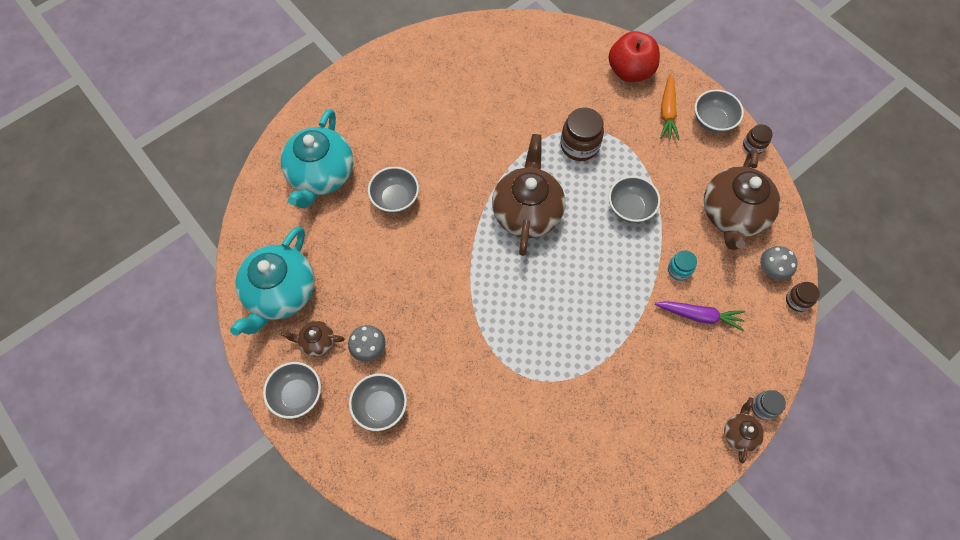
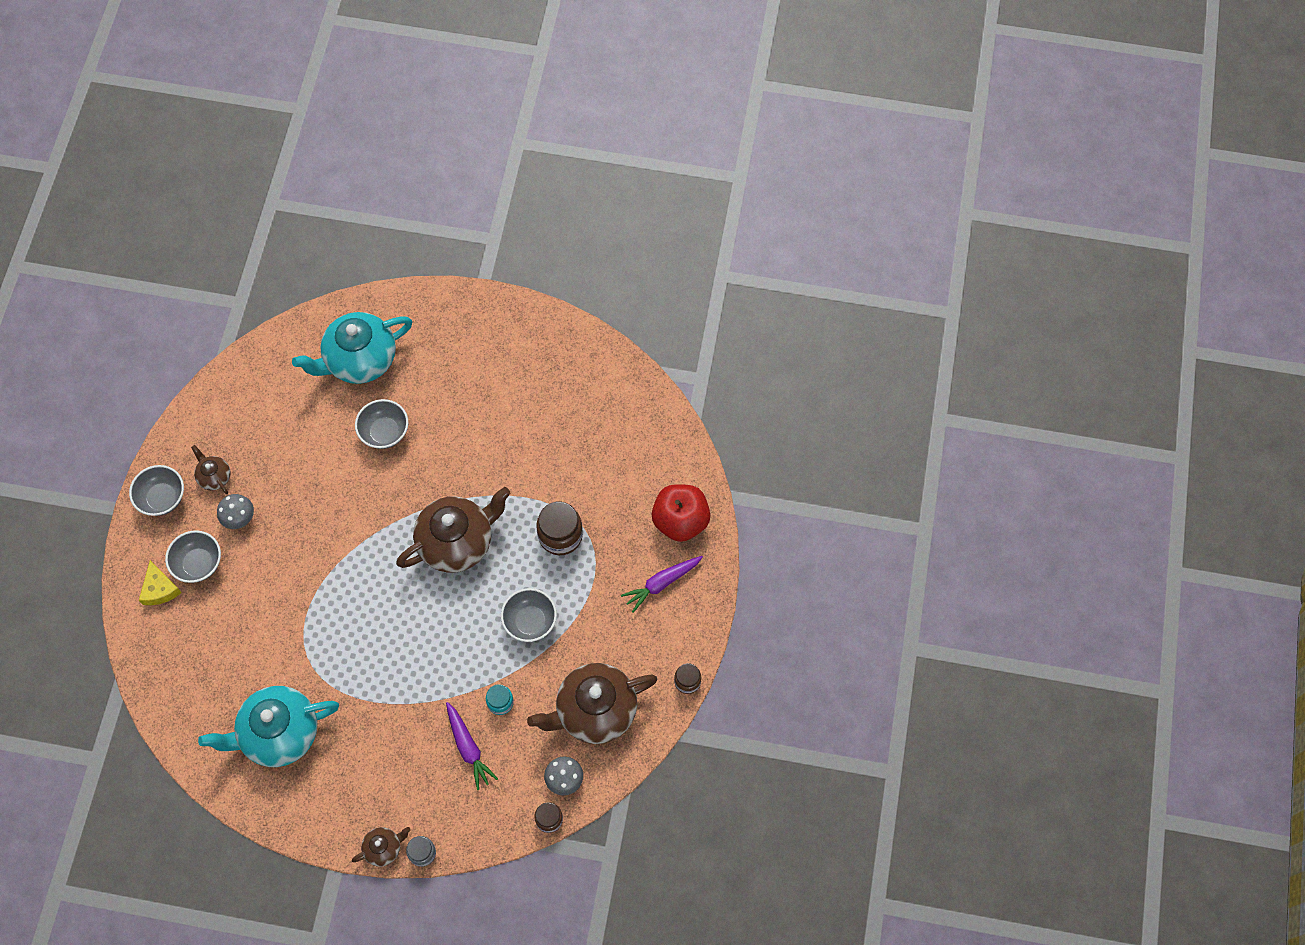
camera: 50 degrees right, 0 degrees up
(281, 293) = (233, 418): turquoise teapot -> turquoise teapot (279, 733)
(375, 453) = (159, 589): none -> yellow cheese
(667, 111) = (662, 583): orange carrot -> purple carrot
(713, 121) = (685, 629): grey bowl -> none

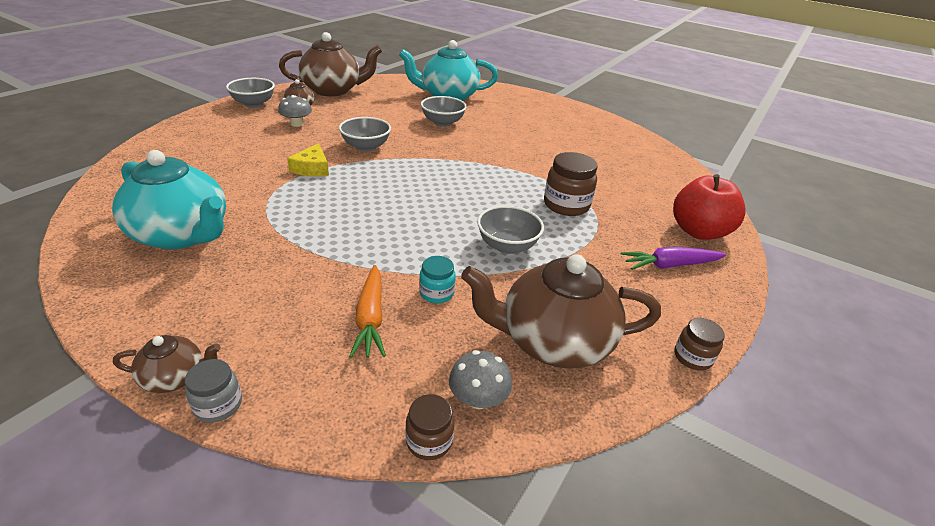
camera: 20 degrees right, 30 degrees down
(159, 589) = (197, 133): yellow cheese -> yellow cheese (312, 168)
(198, 563) = (241, 132): grey bowl -> grey bowl (366, 147)
(279, 733) = (183, 235): turquoise teapot -> turquoise teapot turned 150 degrees counterclockwise
(457, 542) = (464, 181): brown teapot -> brown teapot (333, 90)
(468, 748) = (370, 318): purple carrot -> orange carrot

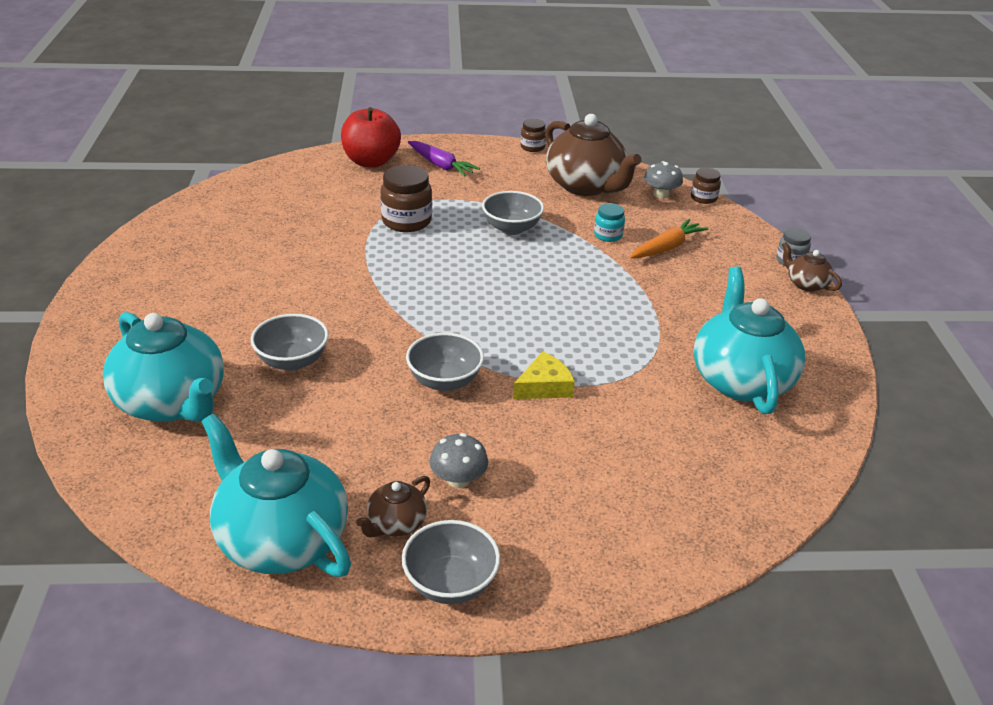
camera: 125 degrees left, 0 degrees up
(333, 90) = (281, 539): brown teapot -> turquoise teapot

